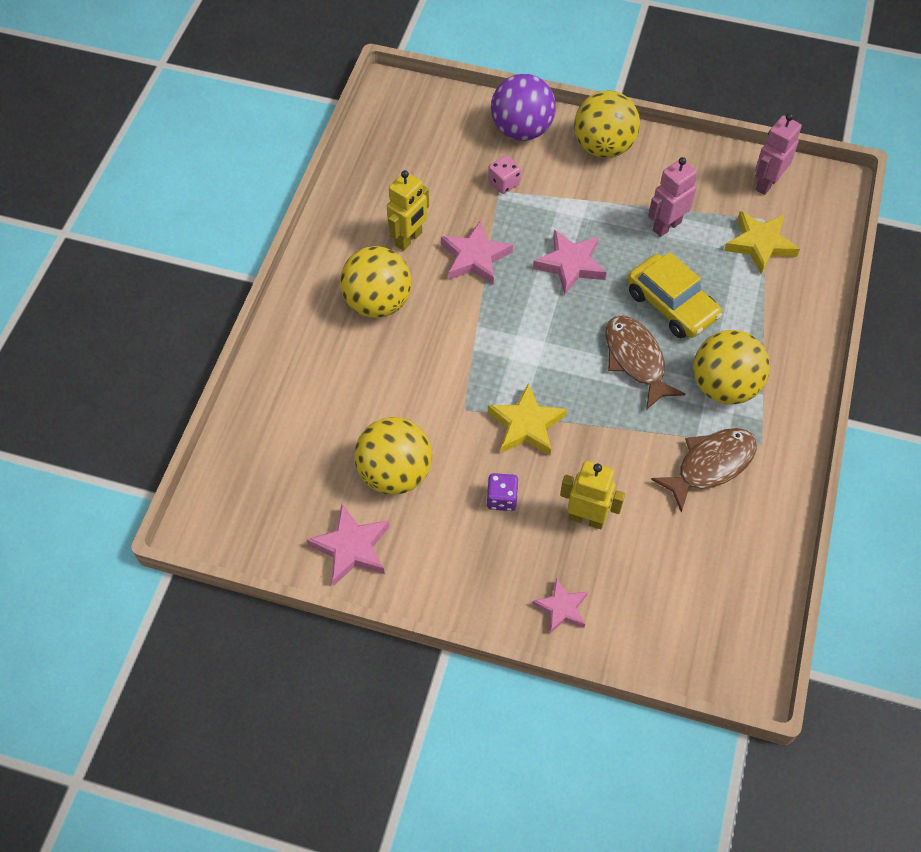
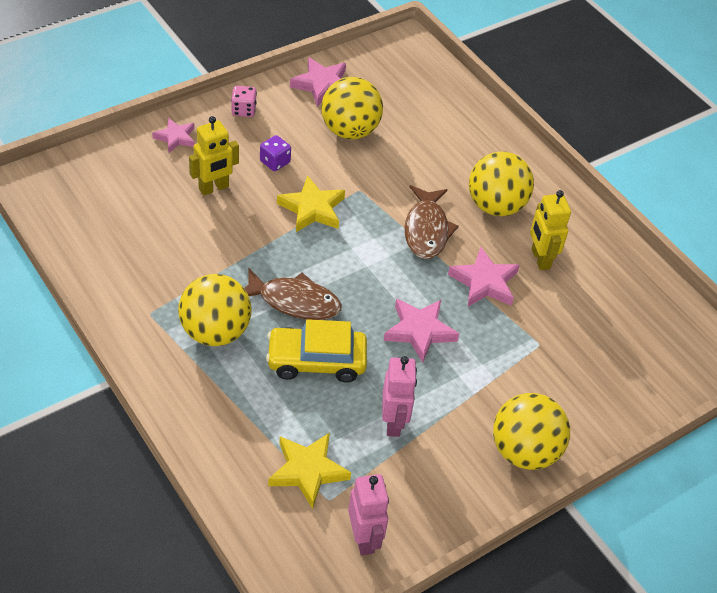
camera: 125 degrees right, 10 degrees down
(504, 183) = (545, 353): pink dice -> pink dice (243, 110)
(521, 130) = (597, 409): purple ball -> none
(710, 465) = (170, 274): brown fish -> brown fish (426, 230)

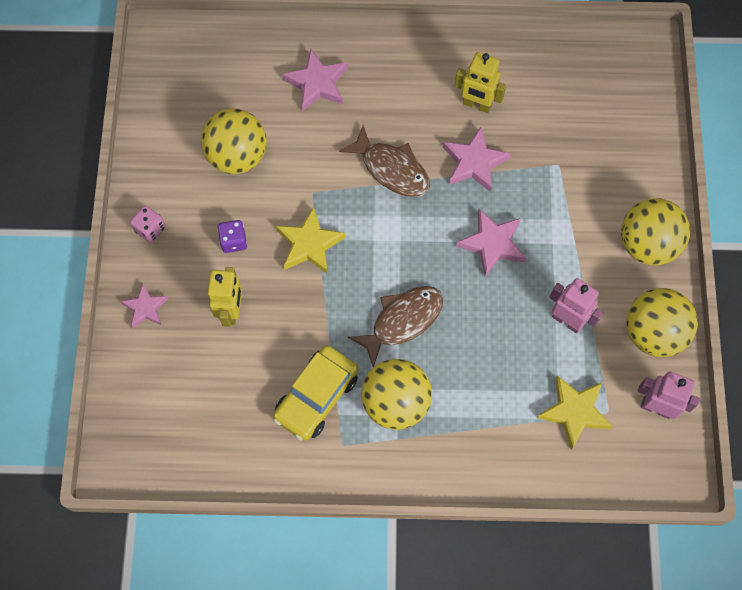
camera: 50 degrees left, 20 degrees up
(316, 361) = (474, 341): yellow car -> yellow car (316, 397)
(322, 85) = (164, 143): pink star -> pink star (317, 83)
(495, 206) = (400, 99): yellow ball -> yellow ball (653, 333)

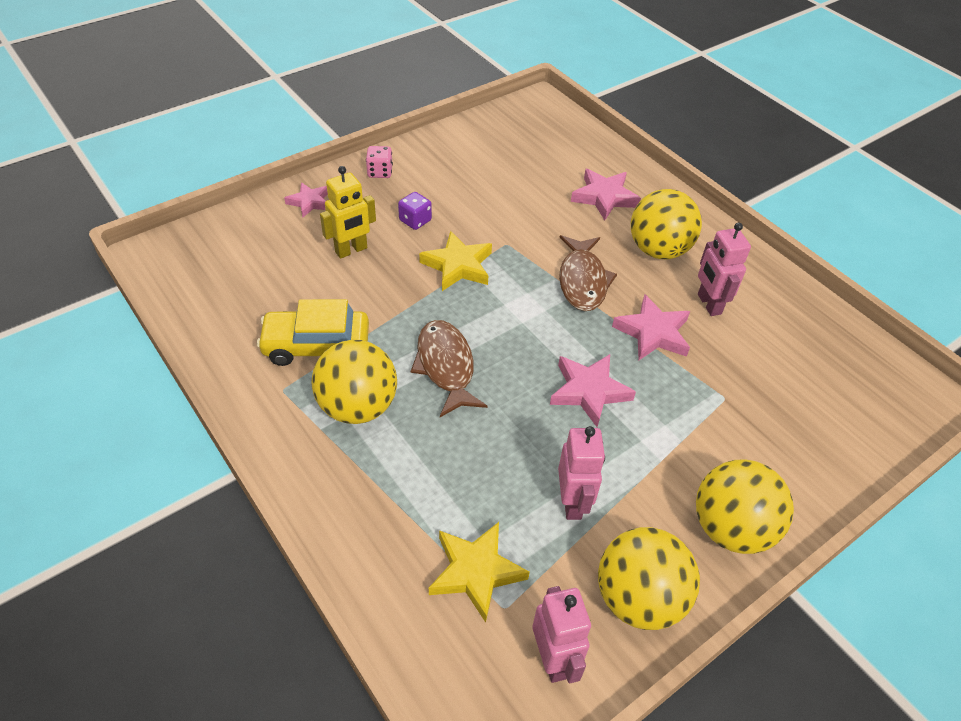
camera: 50 degrees right, 20 degrees down
(237, 156) = (491, 186): yellow ball -> yellow ball (658, 250)
(402, 321) = (446, 366): brown fish -> brown fish turned 120 degrees counterclockwise
(476, 105) = (708, 304): yellow robot -> pink robot

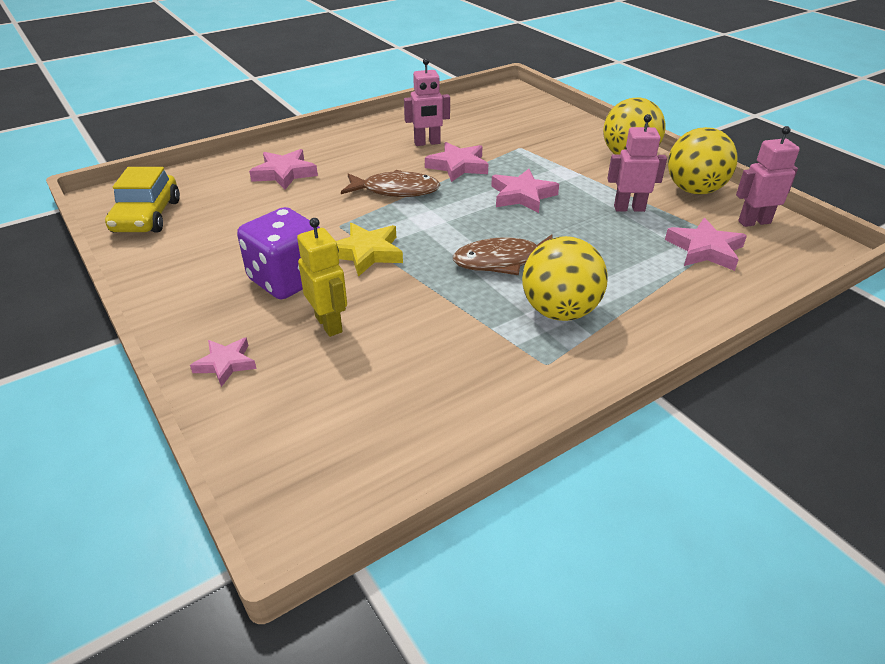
camera: 85 degrees left, 10 degrees down
(316, 345) = (481, 343): yellow car -> yellow car (147, 216)
(380, 172) = (185, 307): pink dice -> none
(415, 220) = (288, 279): purple dice -> purple dice, size x2.14
(476, 572) = (705, 250): yellow star -> pink star
(658, 250) = (361, 156): yellow ball -> none

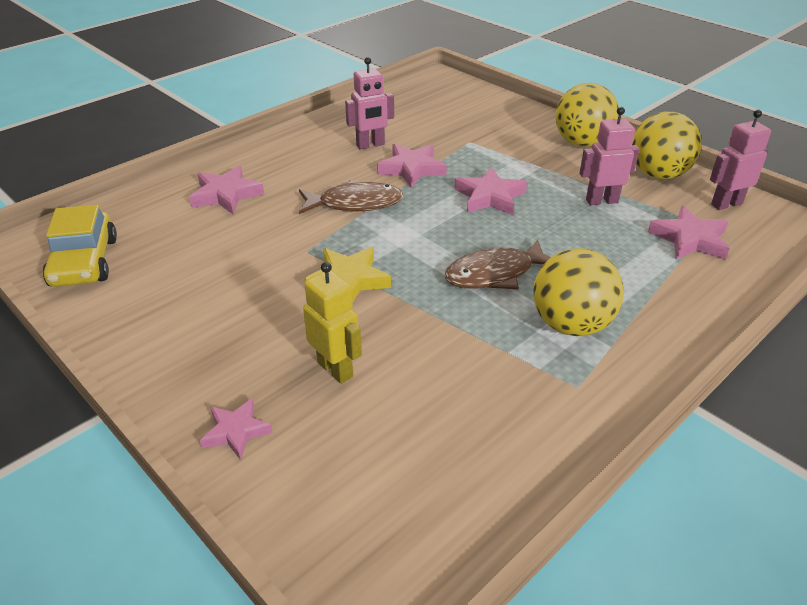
camera: 10 degrees left, 0 degrees up
(288, 279) = (272, 321): purple dice -> none

